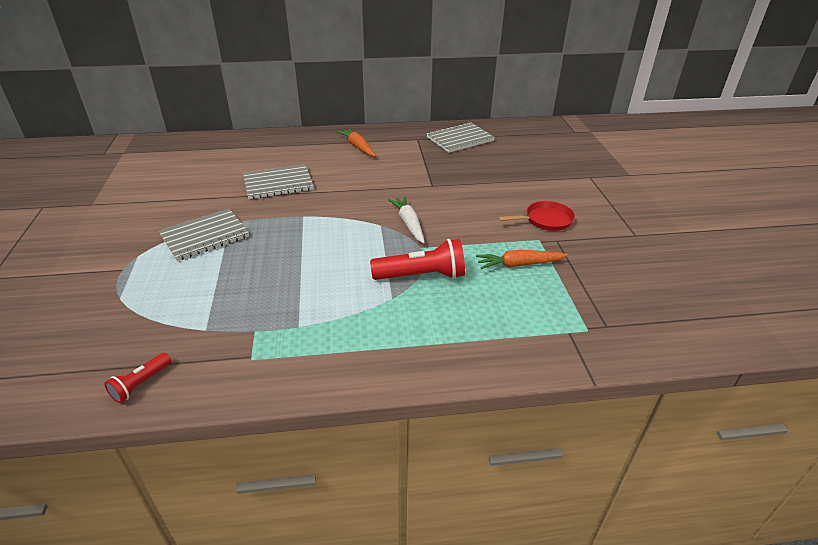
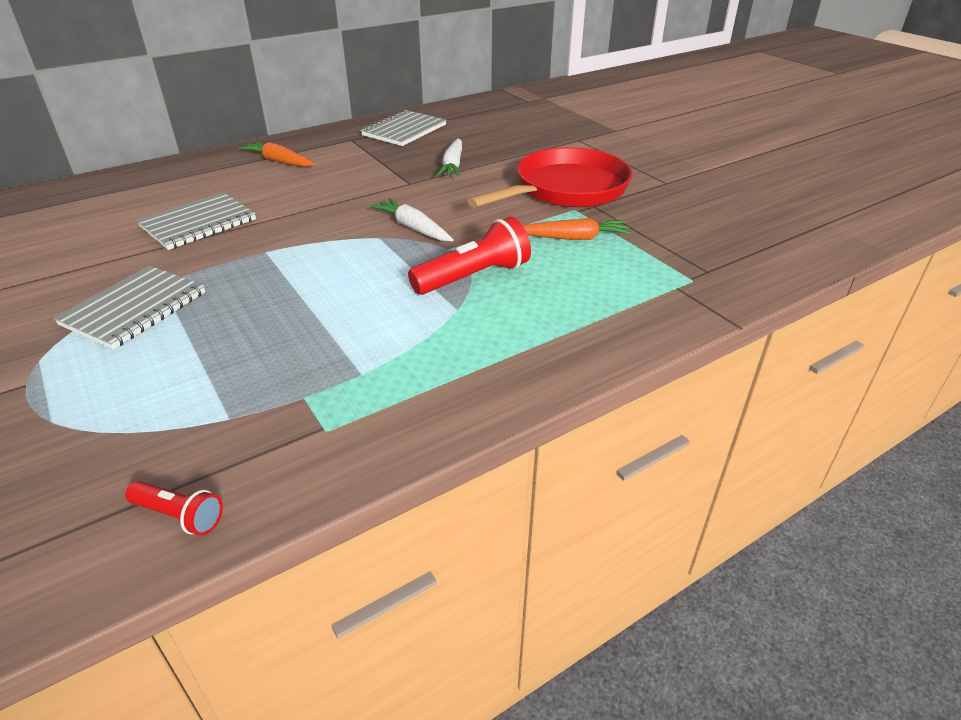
camera: 25 degrees left, 0 degrees up
(141, 384) = (179, 516): red flashlight -> red flashlight turned 75 degrees counterclockwise
(473, 178) = (452, 165): none -> white carrot
(519, 264) = (574, 238): orange carrot -> orange carrot turned 150 degrees counterclockwise
(545, 220) = (566, 189): red pan -> red pan, size x1.97

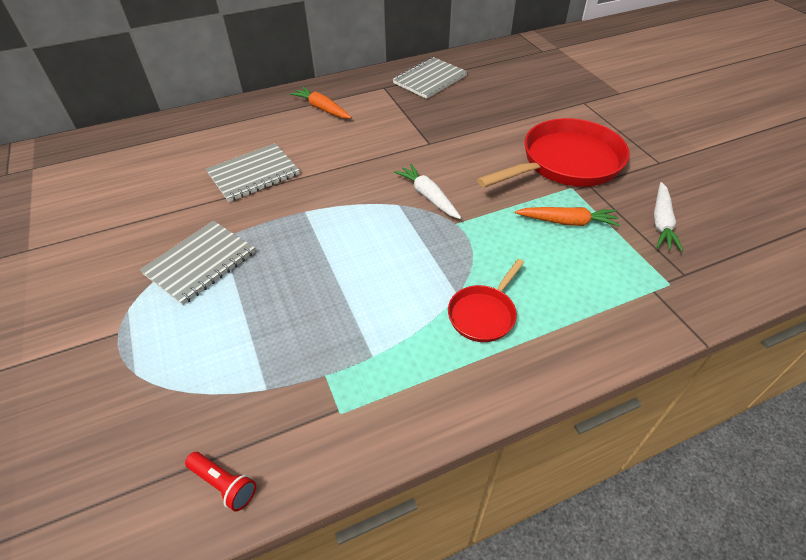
camera: 10 degrees right, 10 degrees up
(452, 165) = (468, 125): white carrot -> white carrot (661, 222)
(473, 277) = (474, 258): red flashlight -> none
(489, 324) = (483, 314): none -> red pan

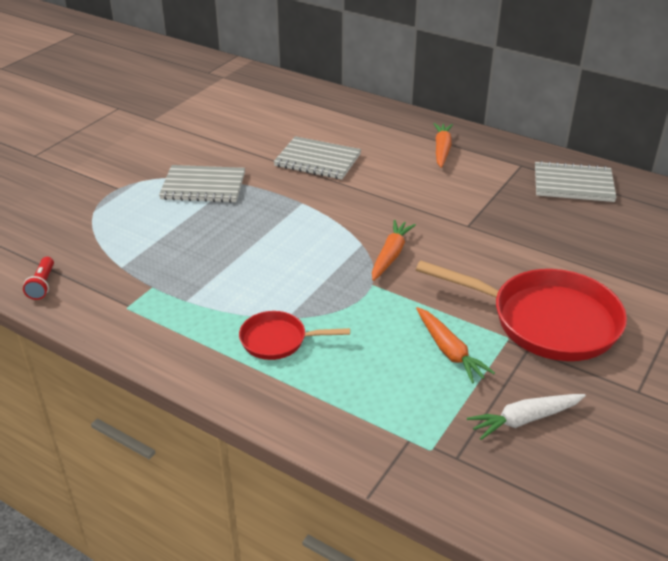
camera: 55 degrees right, 10 degrees down
(428, 196) = (390, 255): white carrot -> orange carrot

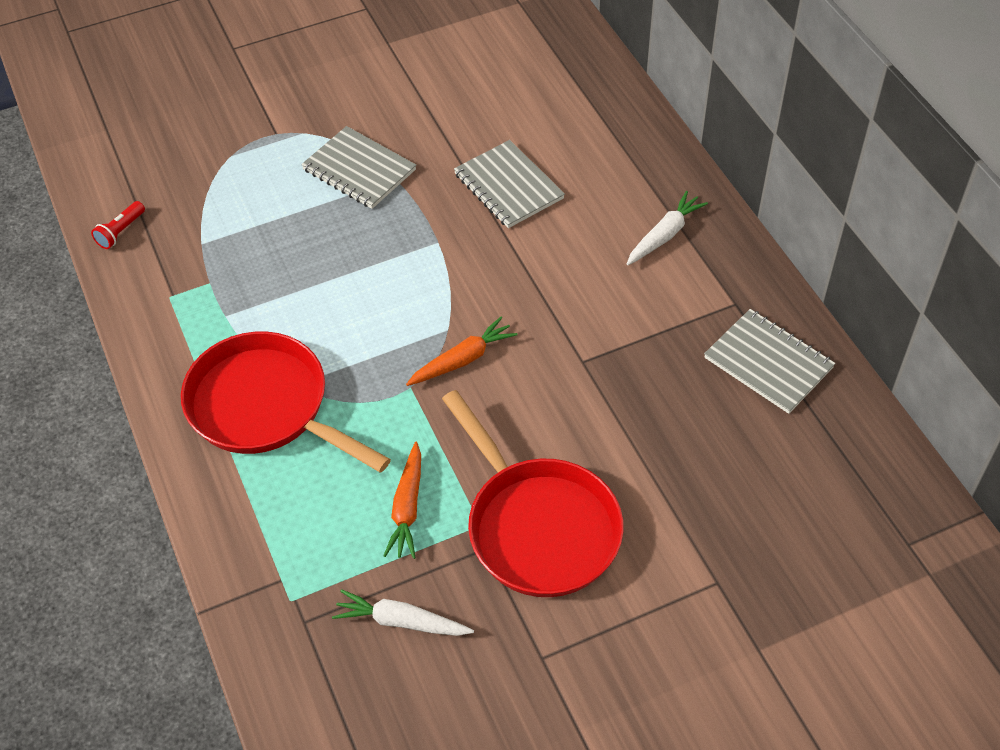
camera: 35 degrees right, 15 degrees up
(278, 340) = (265, 407): red pan -> red pan, size x1.97
(442, 150) = (664, 235): orange carrot -> white carrot

